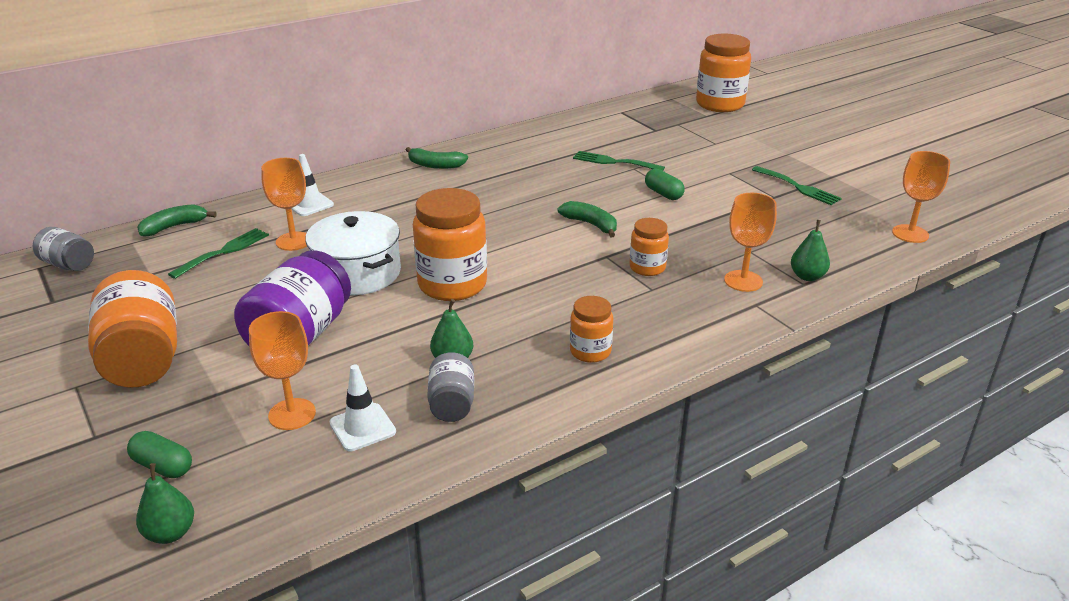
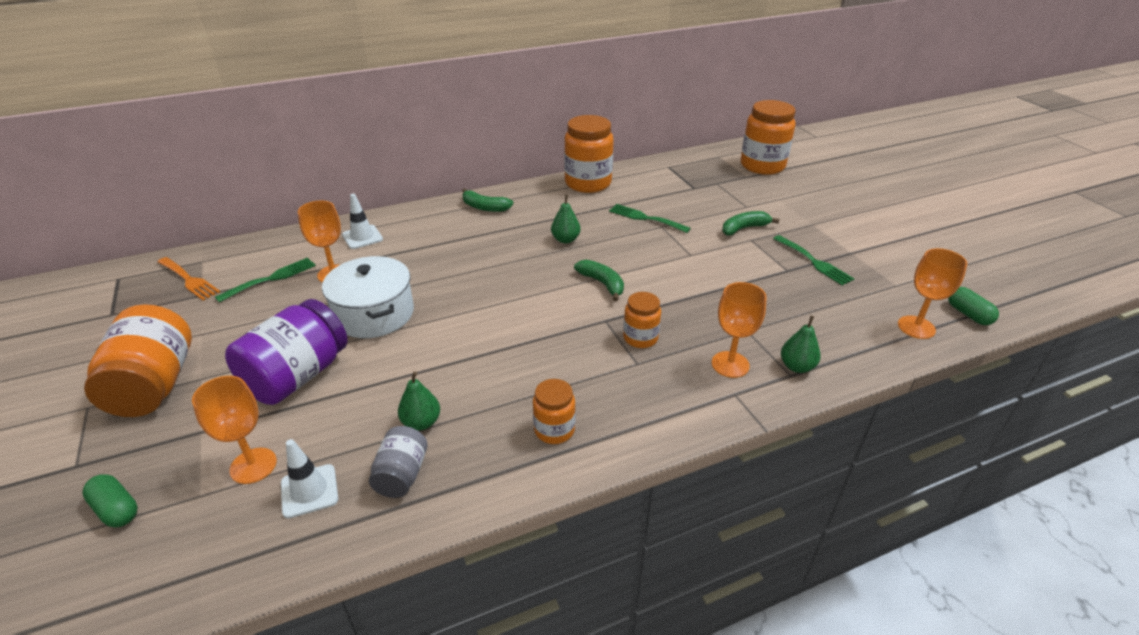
camera: 10 degrees right, 5 degrees up
(68, 265) = (141, 278): grey jar -> none
(127, 261) = (189, 280): none -> orange fork
(170, 533) = (86, 592): green pear -> green pear (565, 240)
(174, 227) = (242, 249): green banana -> green banana (744, 228)
(452, 284) = (453, 336): orange jar -> orange jar (588, 183)
(663, 193) = (681, 256): green capsule -> green capsule (968, 314)

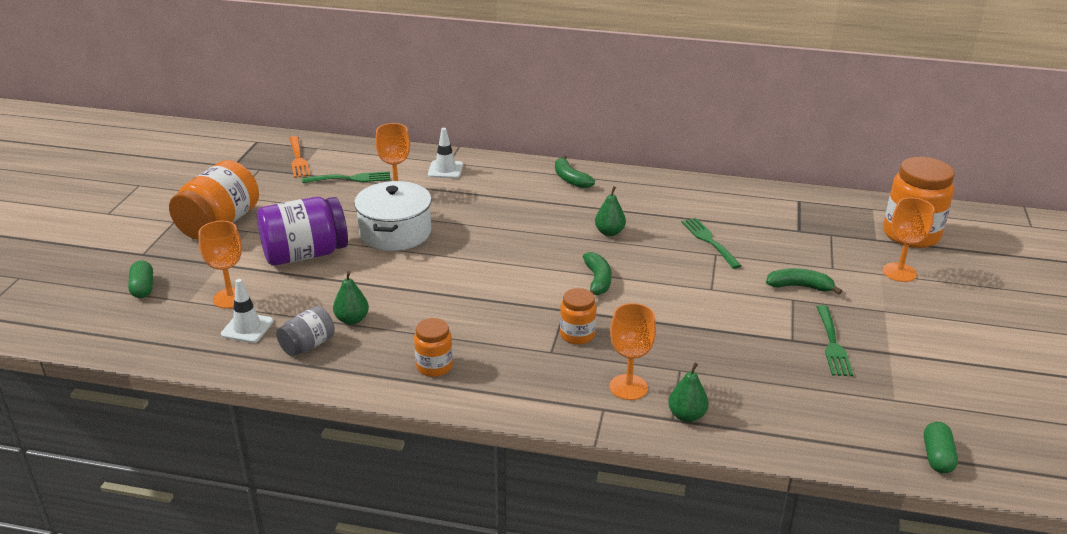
camera: 35 degrees right, 5 degrees down
(588, 183) = (692, 189): orange jar -> none
(916, 327) = (857, 441): orange goblet -> orange goblet (899, 272)

